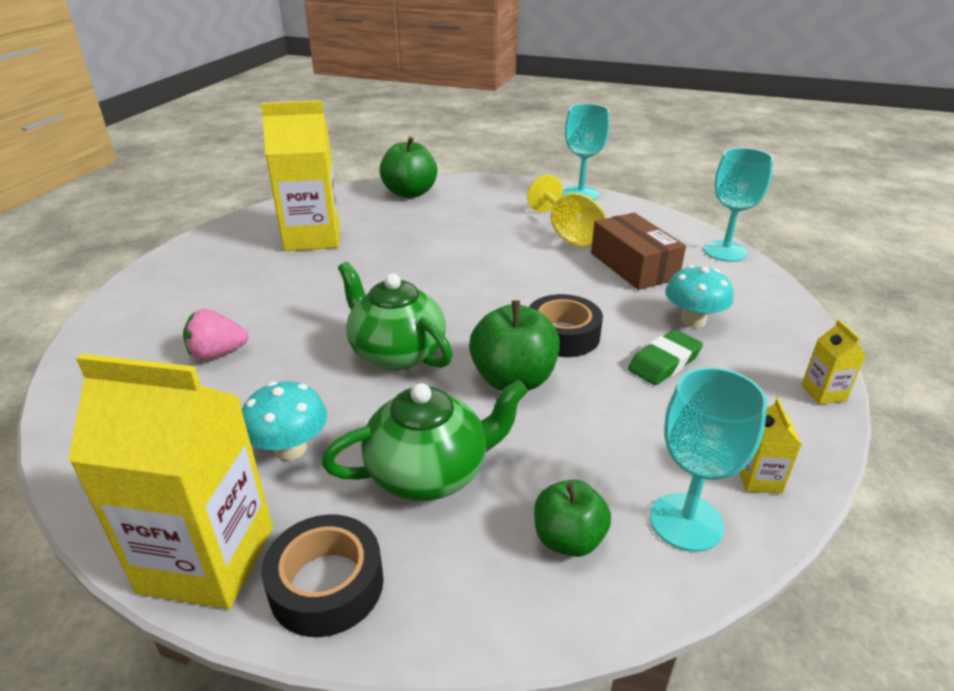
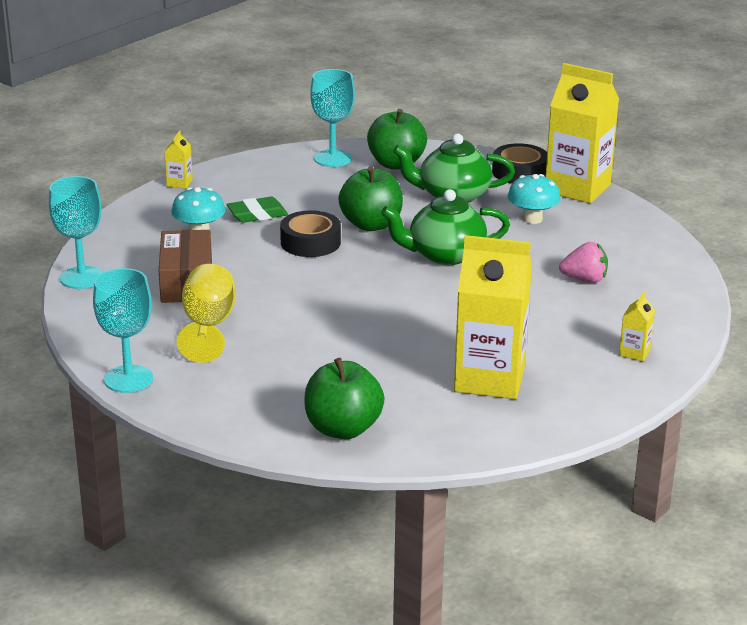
camera: 160 degrees left, 5 degrees down
(396, 352) = (445, 255): green teapot -> green teapot turned 105 degrees clockwise
(568, 539) = (396, 164): green apple -> green apple, size x1.54
(759, 479) = (275, 163): yellow carton -> yellow carton (634, 352)

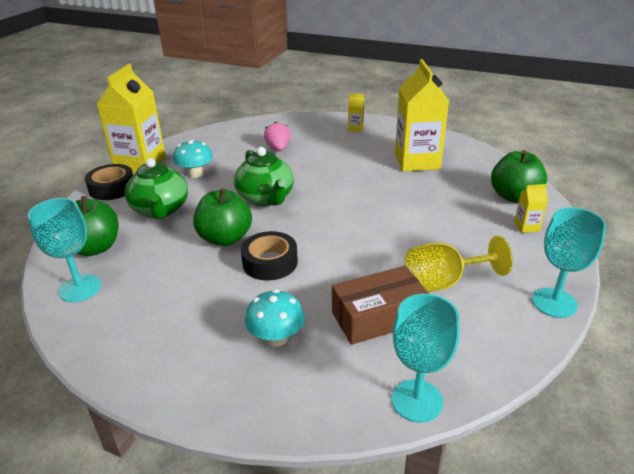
camera: 105 degrees left, 5 degrees up
(179, 183) = (152, 394): yellow carton -> yellow carton (527, 226)
(257, 214) = (222, 308): green eraser -> none

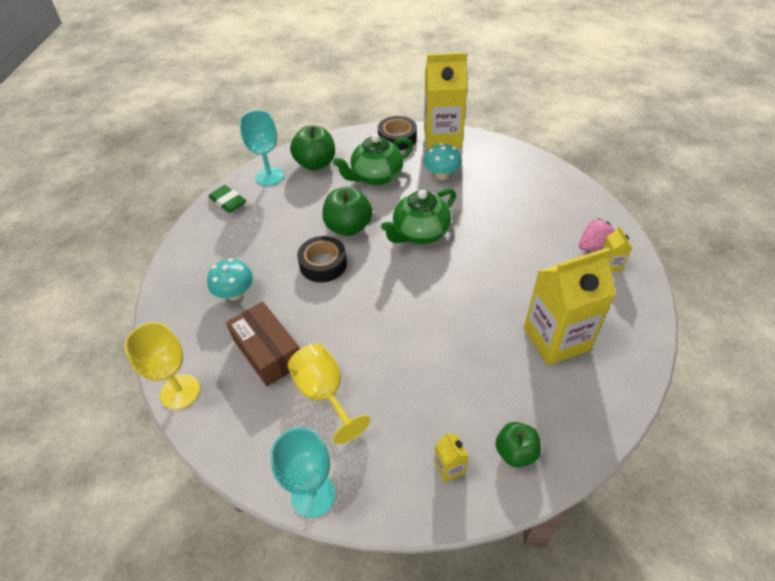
camera: 75 degrees right, 15 degrees up
(94, 333) = (228, 201): none -> green eraser
(278, 148) = (521, 214): pink strawberry -> pink strawberry (593, 246)
(417, 400) = (180, 392): turquoise goblet -> yellow goblet
(514, 196) = (515, 452): green apple -> green apple, size x0.65

